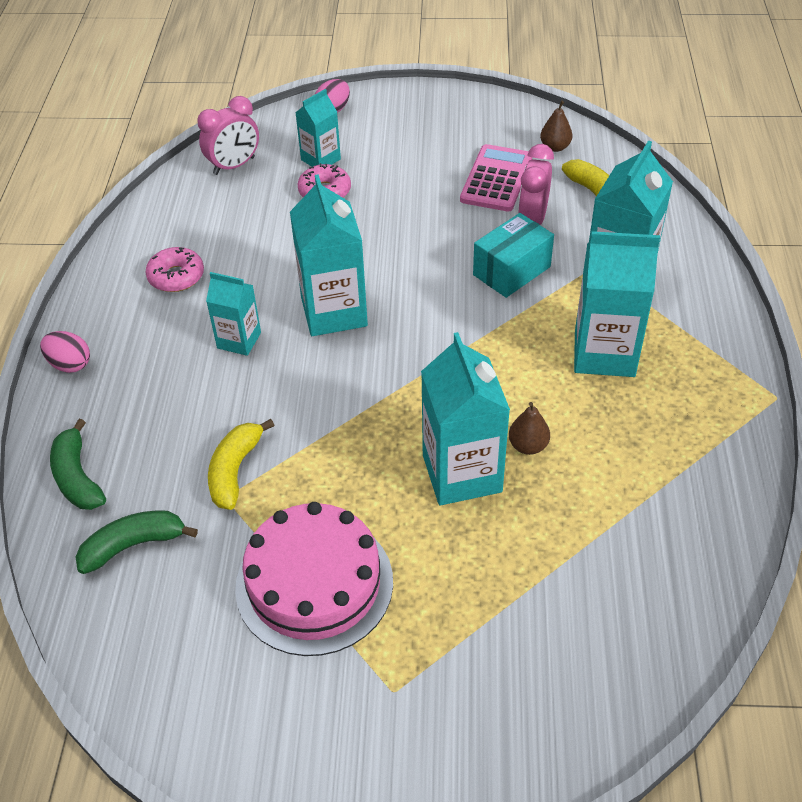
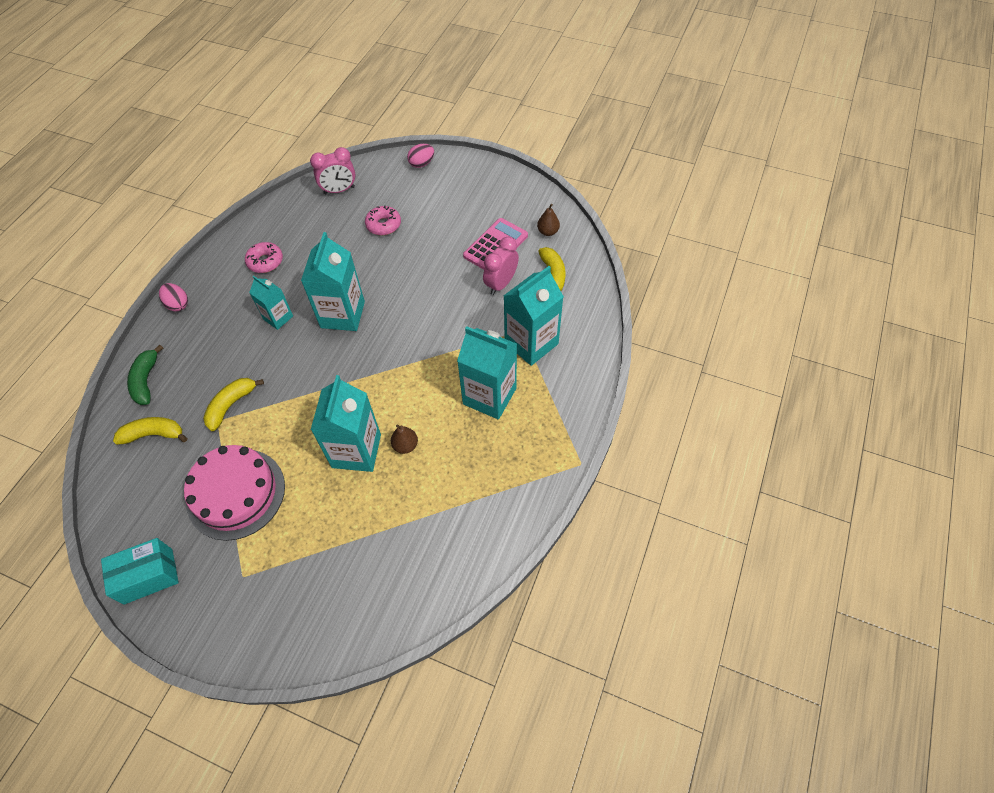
camera: 20 degrees right, 10 degrees up
(133, 545) = (154, 434): green banana -> yellow banana
(320, 159) = (394, 200): turquoise carton -> none
(511, 271) = (466, 318): turquoise box -> turquoise box (148, 576)

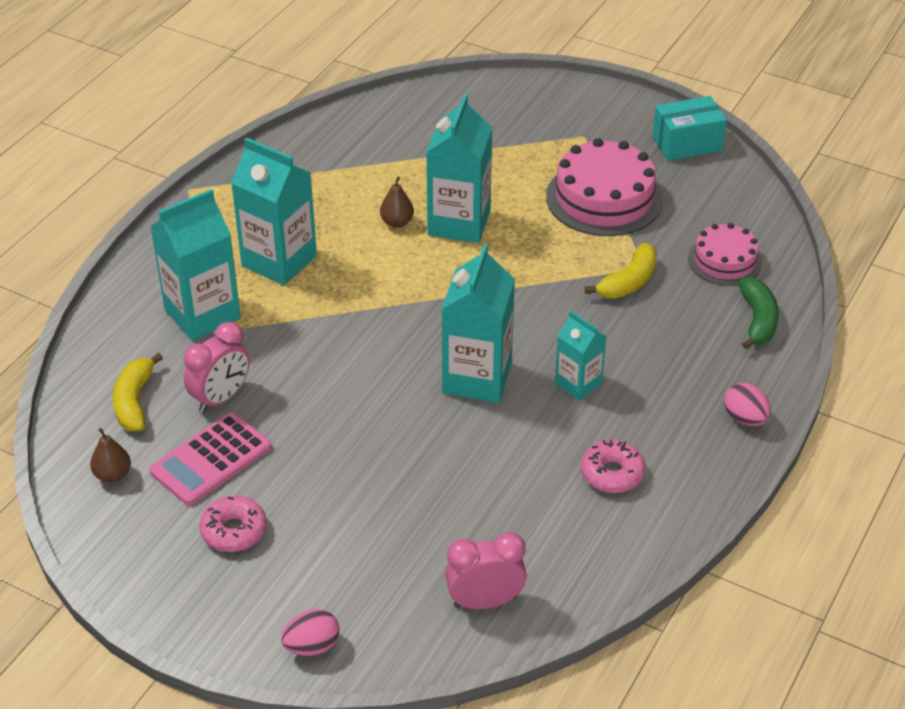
camera: 175 degrees left, 15 degrees down
(154, 434) = (724, 260): yellow banana -> pink cake
(383, 225) = (402, 519): pink donut -> pink donut (234, 531)

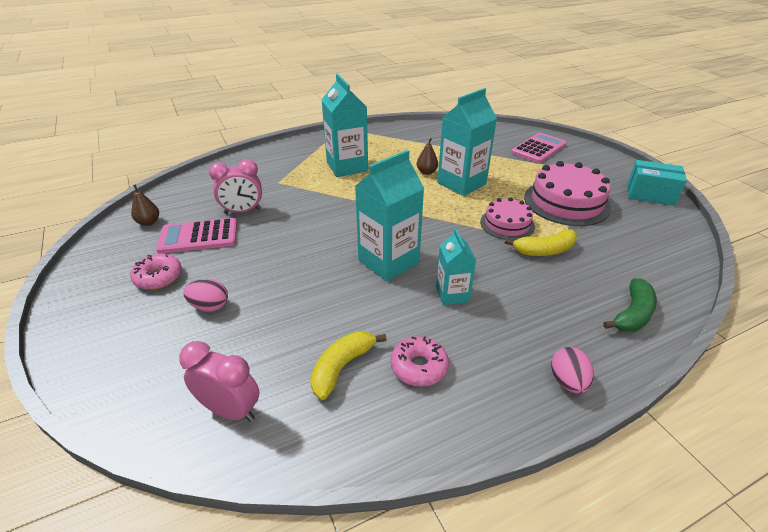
camera: 35 degrees right, 5 degrees down
(135, 402) = (204, 196): yellow banana -> yellow banana (342, 367)
(202, 314) = (283, 174): turquoise carton -> none
(312, 646) = (98, 371): pink egg -> pink egg (210, 306)
(507, 115) = (539, 149): none -> pink calculator
(724, 260) = (631, 266): pink cake -> pink cake (507, 224)

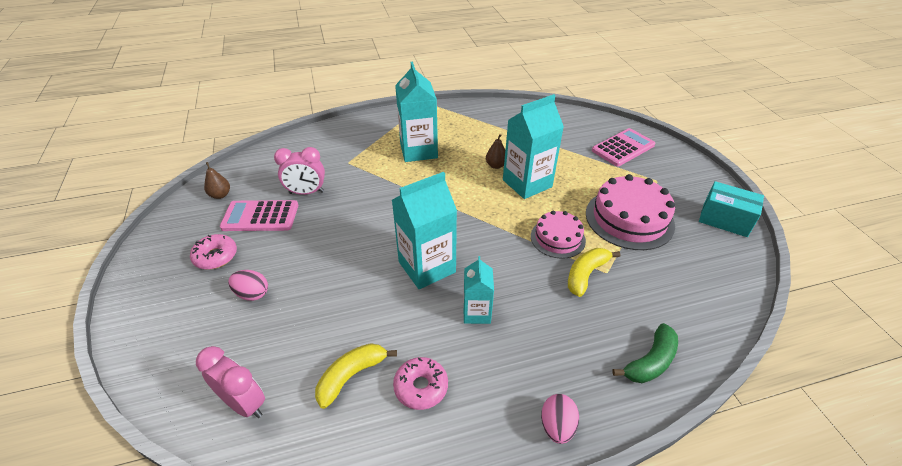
camera: 10 degrees right, 5 degrees up
(544, 250) = (586, 274): yellow banana -> yellow banana turned 135 degrees clockwise

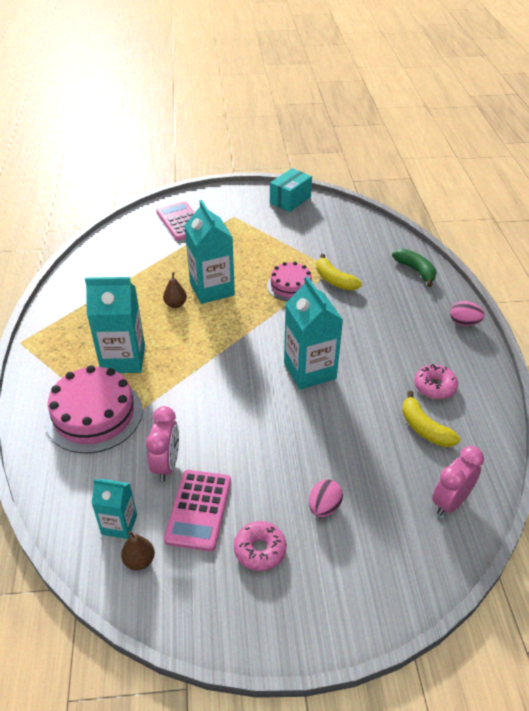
camera: 80 degrees left, 0 degrees up
(476, 312) = (366, 346): turquoise carton -> turquoise carton (119, 524)
(629, 219) = (277, 243): pink cake -> pink cake (94, 415)

